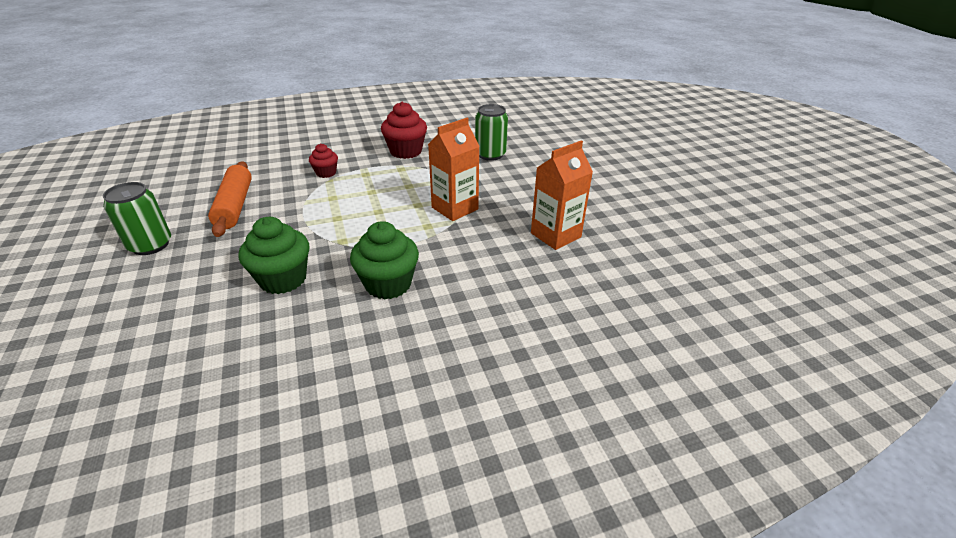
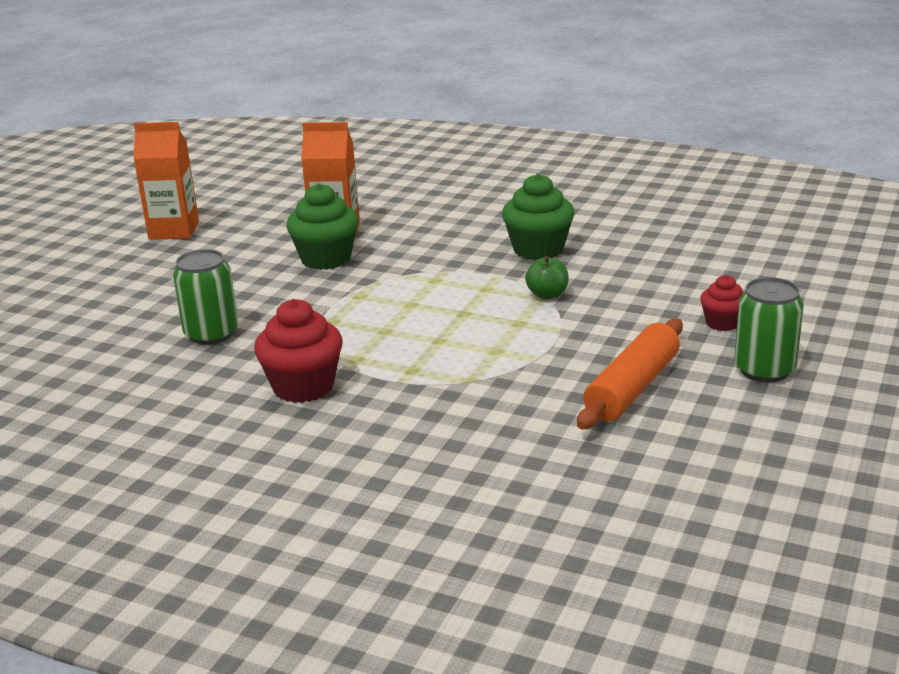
camera: 135 degrees left, 10 degrees down
(283, 279) = (630, 284): green cupcake -> green cupcake (326, 259)
(326, 173) = (462, 394): red cupcake -> red cupcake (722, 323)
(338, 245) = (547, 295): none -> green apple
(455, 208) = (379, 286): orange carton -> orange carton (174, 230)

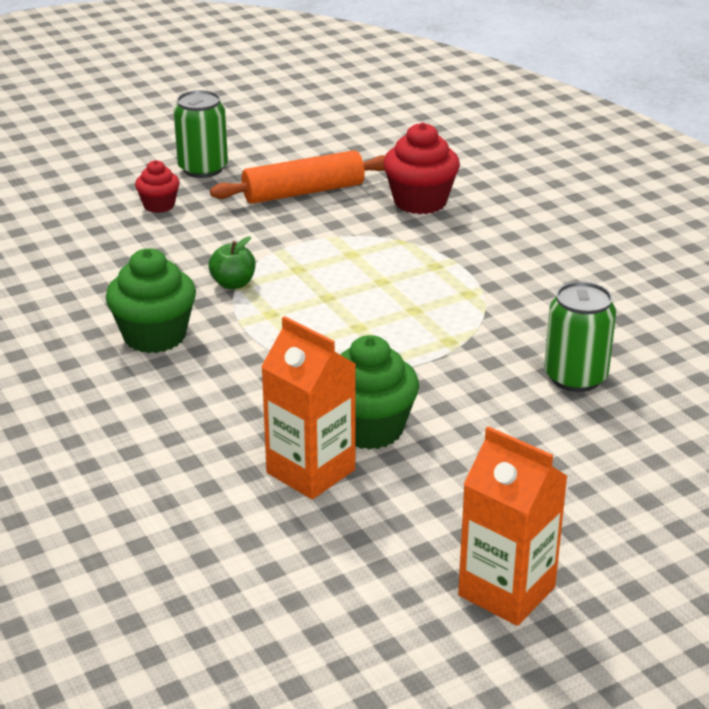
camera: 145 degrees left, 5 degrees up
(303, 387) = (535, 287): red cupcake -> red cupcake (420, 202)

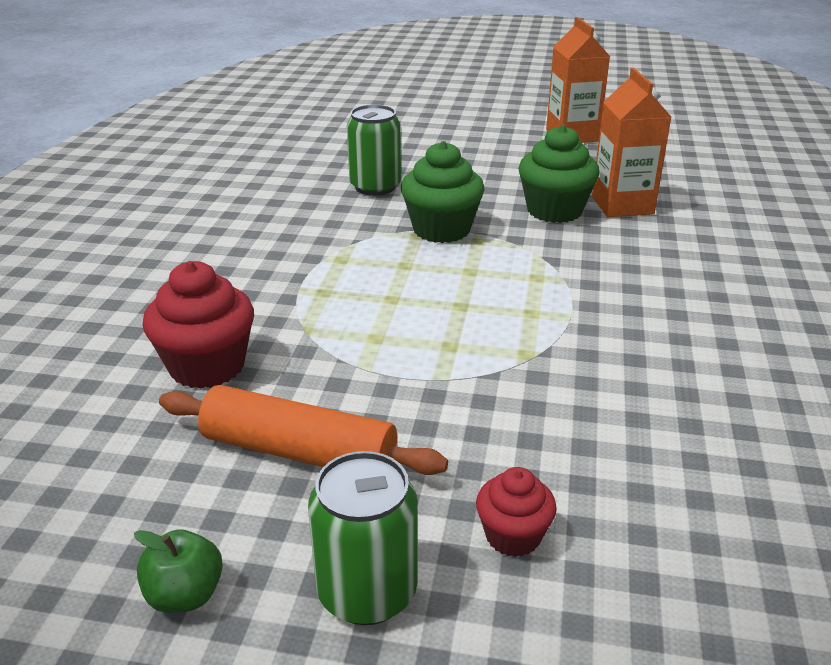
camera: 140 degrees left, 0 degrees up
(154, 336) = (667, 338): green cupcake -> green cupcake (441, 229)
(233, 284) = (535, 359): green apple -> green apple (185, 595)

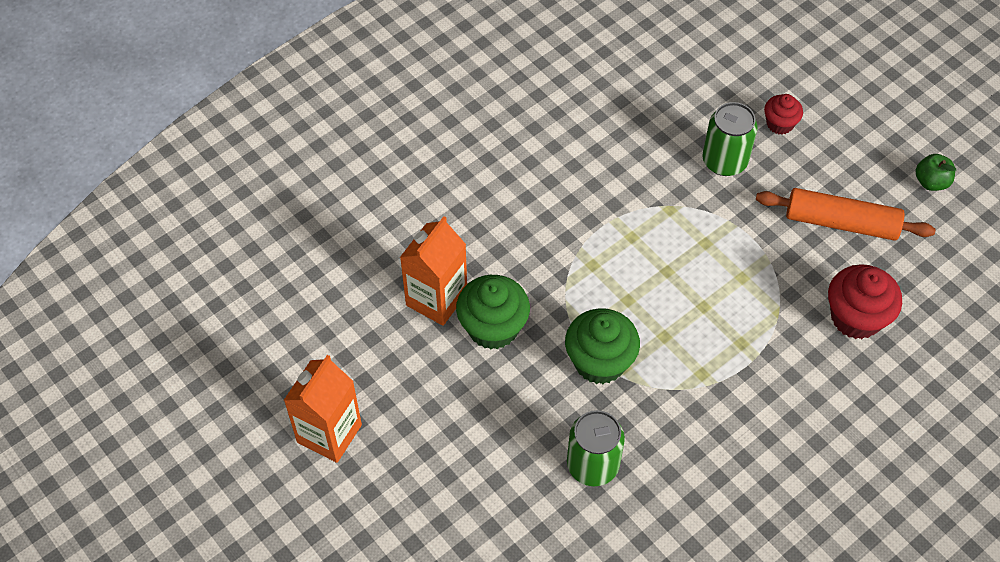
camera: 140 degrees left, 25 degrees up
(299, 452) = (841, 223): orange rolling pin -> orange rolling pin turned 45 degrees counterclockwise
(367, 592) = (857, 139): green can -> green can (724, 161)

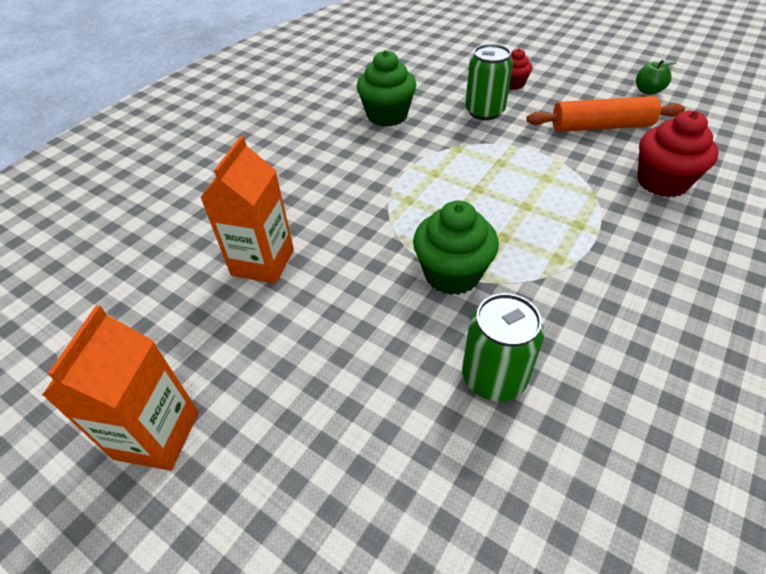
camera: 15 degrees left, 10 degrees down
(493, 327) = (330, 272): green cupcake -> green cupcake (387, 115)

